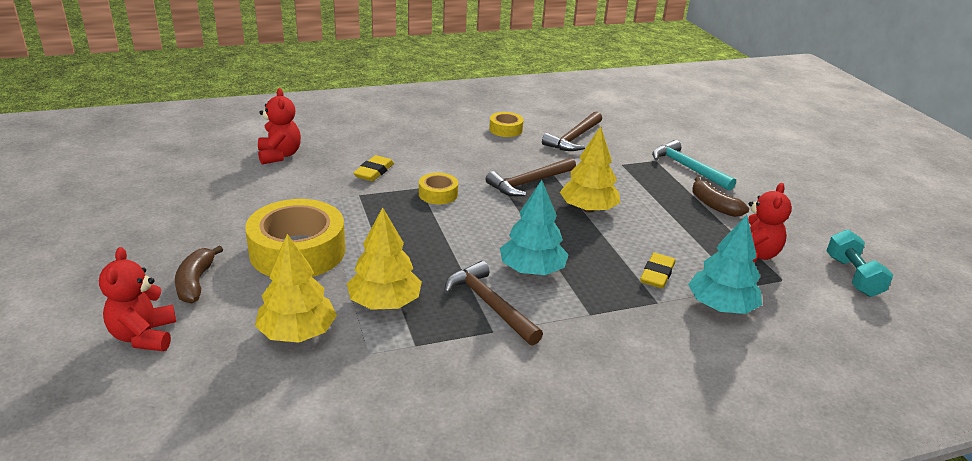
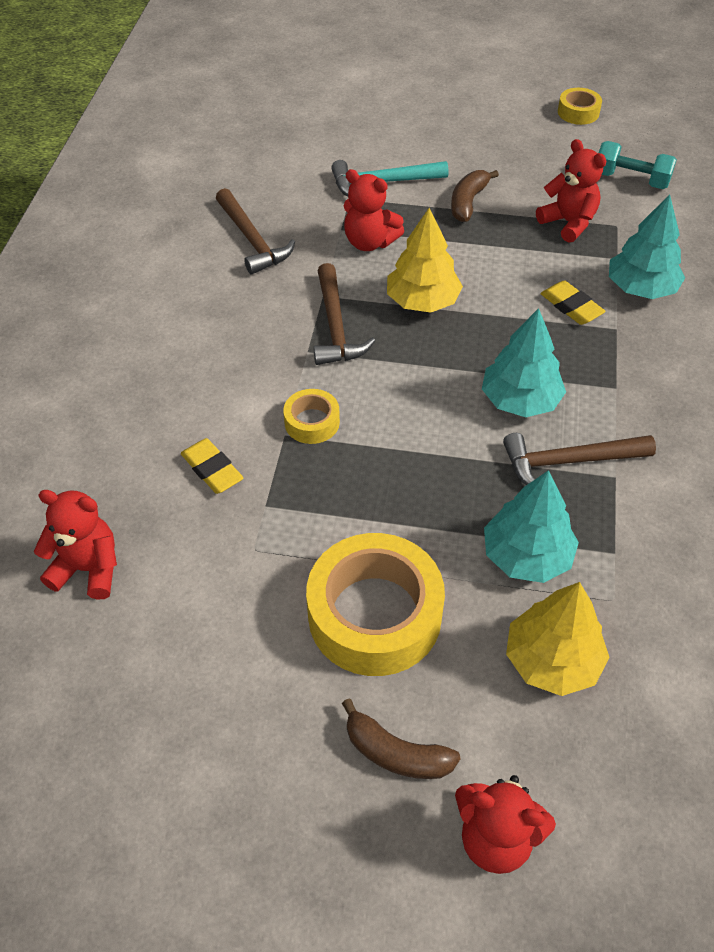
camera: 60 degrees left, 20 degrees up
(384, 303) = (527, 556): yellow tree -> turquoise tree
(505, 129) = (183, 291): yellow tape -> yellow tape (578, 112)
(622, 177) = (369, 242): none -> red teddy bear
(714, 205) = (468, 202): brown banana -> brown banana turned 120 degrees clockwise

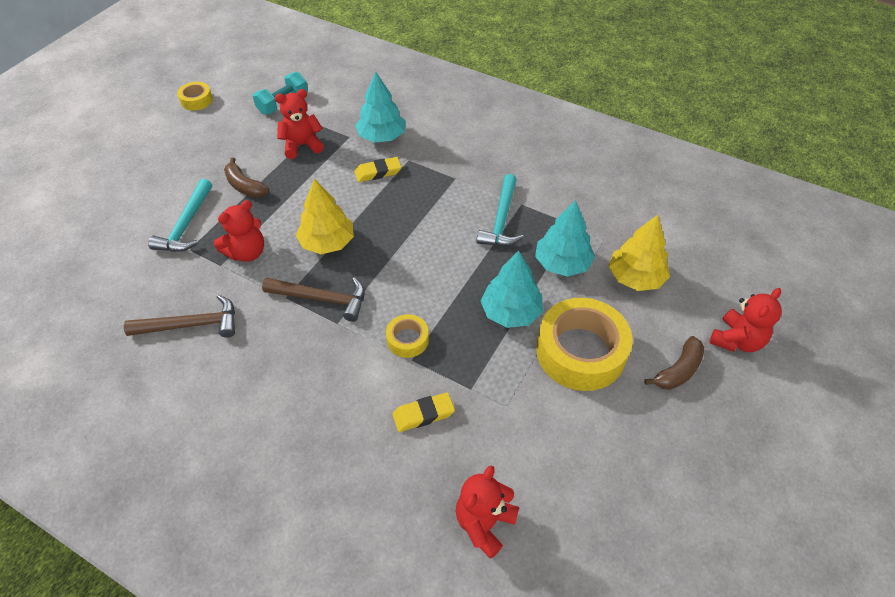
camera: 70 degrees left, 0 degrees up
(520, 400) = (443, 224): turquoise tree -> turquoise tree (510, 312)
(568, 461) = (501, 220): brown hammer -> turquoise hammer

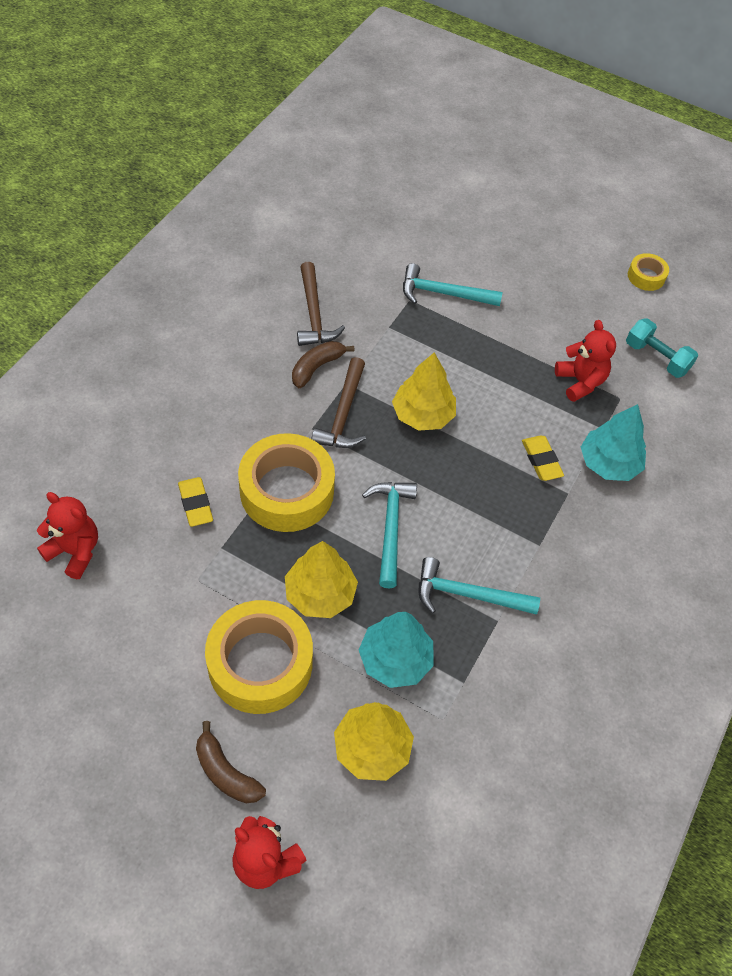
camera: 85 degrees right, 5 degrees up
(245, 186) = (505, 335): brown banana -> brown banana (316, 367)
(247, 252) = (406, 346): red teddy bear -> none
(407, 340) = (287, 491): yellow tape -> yellow tape, size x2.09
(444, 265) = (390, 528): none -> turquoise hammer
(510, 312) = (320, 593): turquoise tree -> yellow tree

